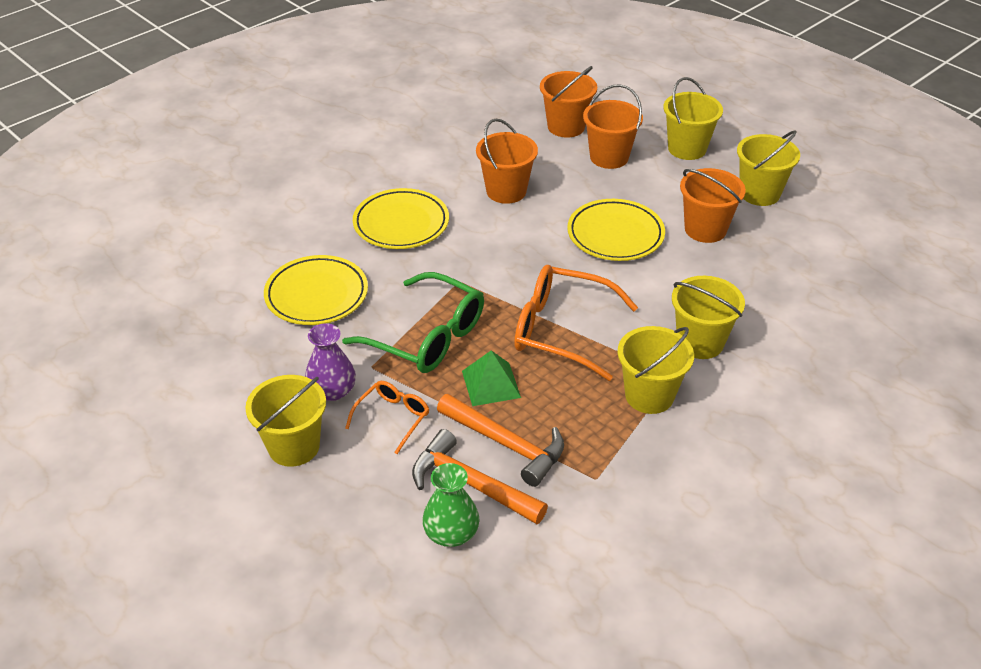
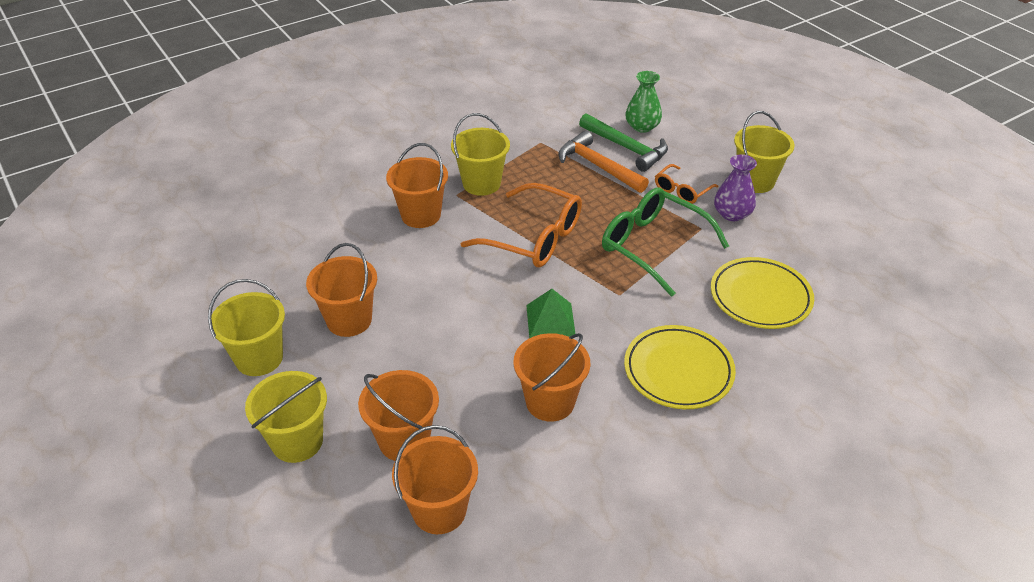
camera: 170 degrees left, 0 degrees up
(470, 483) = (627, 148): orange hammer -> green hammer
(491, 384) = (603, 204): green pyramid -> green pyramid (550, 320)
(615, 234) = (446, 326): yellow plate -> none
(700, 342) = (421, 215): yellow bucket -> orange bucket

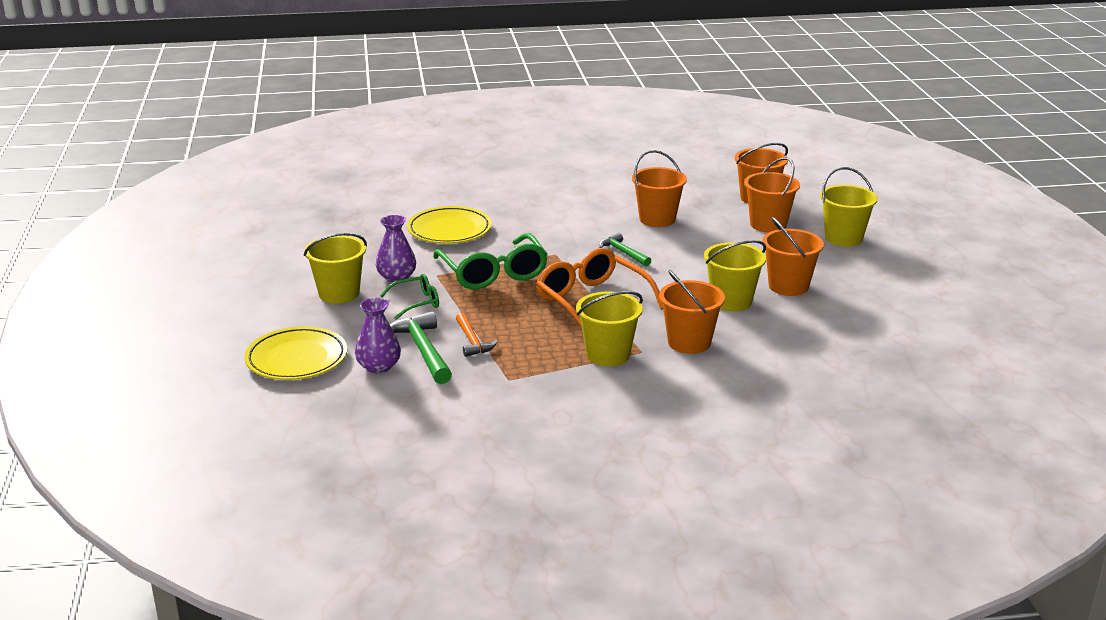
camera: 155 degrees left, 15 degrees down
(259, 358) = (869, 281): yellow bucket -> yellow bucket (731, 301)
(550, 320) = (623, 252): green pyramid -> green hammer
(597, 166) = (472, 341): orange hammer -> orange hammer, size x0.63
(642, 126) = (379, 366): green vase -> purple vase
(678, 371) = (555, 213): yellow plate -> yellow plate (296, 359)
(682, 190) = (416, 303): orange glasses -> green glasses

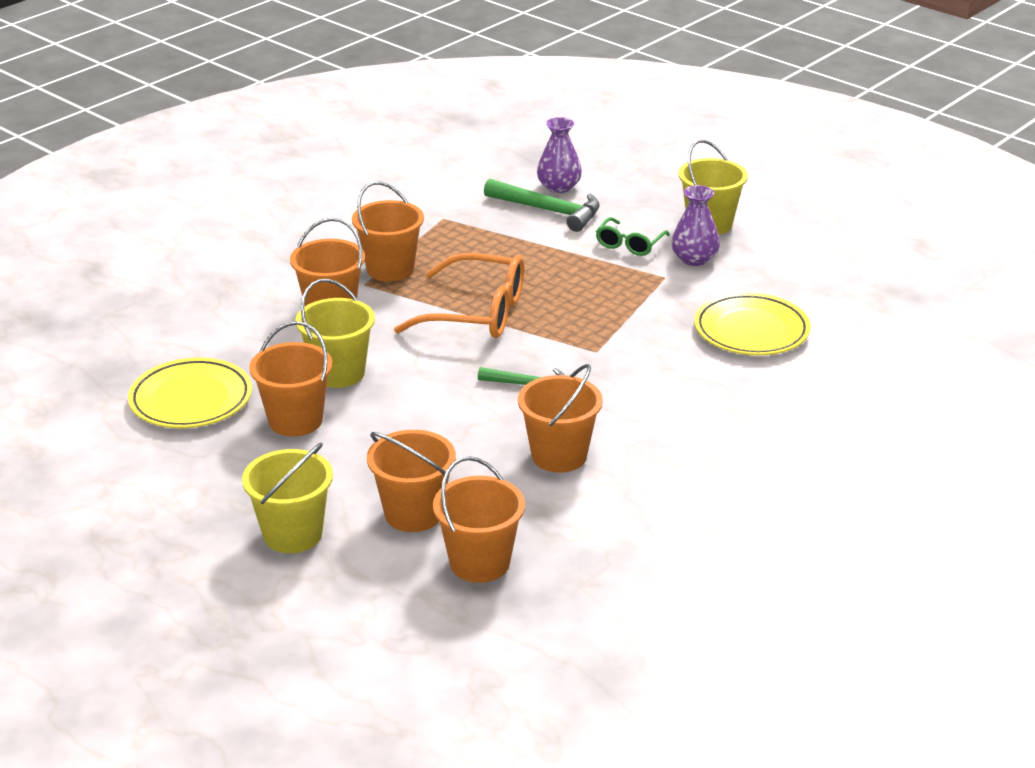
camera: 140 degrees right, 5 degrees up
(296, 359) = (629, 167): yellow plate -> yellow plate (191, 400)
(472, 341) = (522, 233): orange hammer -> none
(493, 273) = (618, 302): green glasses -> none
(608, 355) = (390, 269): yellow bucket -> orange bucket

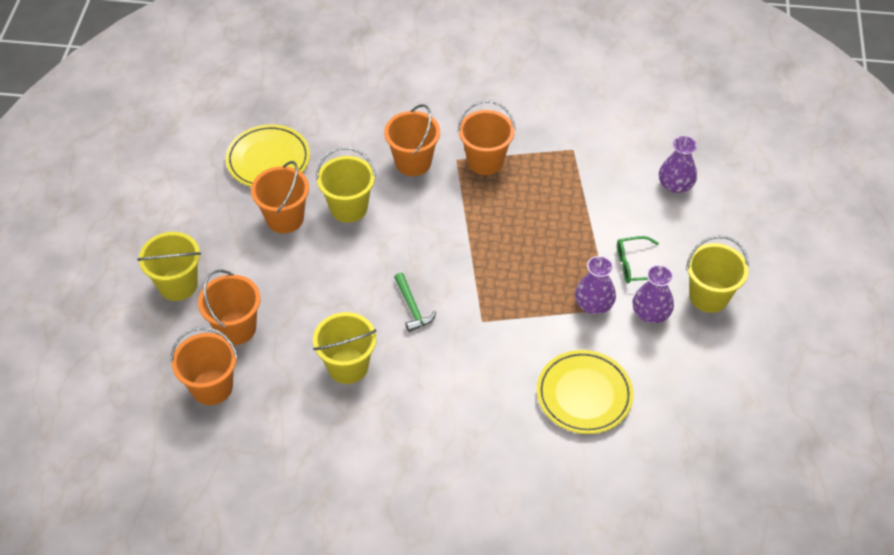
camera: 55 degrees right, 20 degrees up
(475, 313) = (472, 233): orange glasses -> none
(549, 211) = (637, 198): green hammer -> none
(559, 456) = (348, 366): orange bucket -> yellow bucket
(648, 283) = (593, 304): none -> purple vase

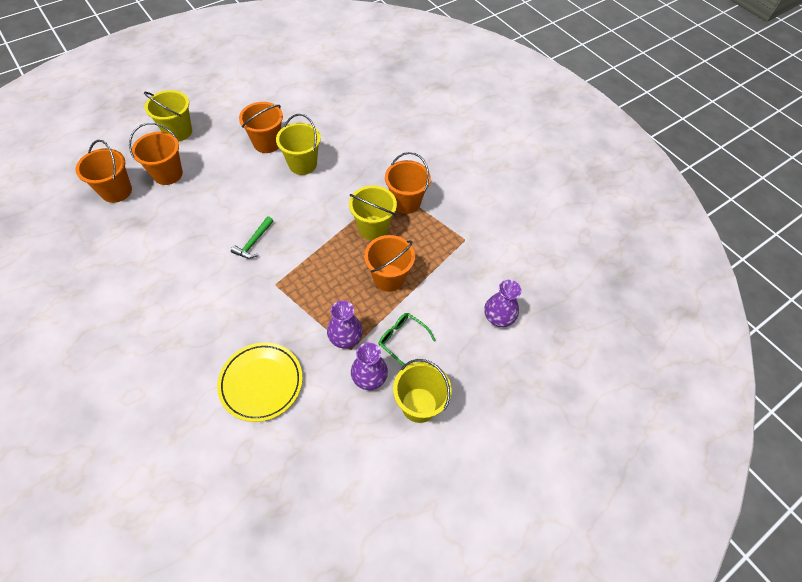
camera: 45 degrees right, 5 degrees up
(268, 160) = (303, 110): yellow plate -> none
(348, 366) = (181, 241): yellow bucket -> yellow bucket (373, 228)
(413, 162) = (368, 170): orange bucket -> orange bucket (389, 278)

